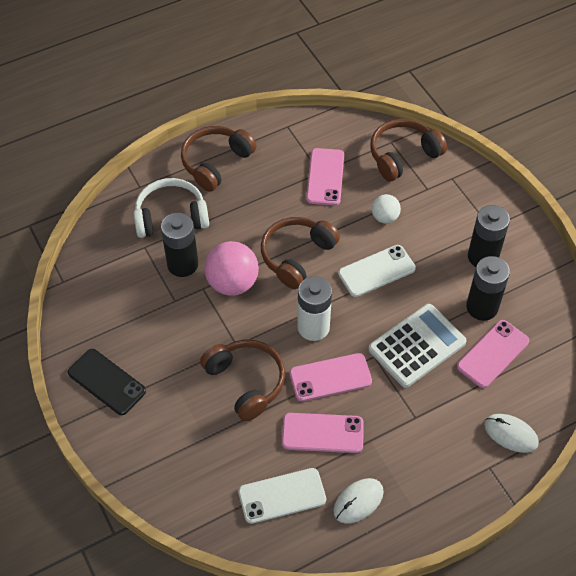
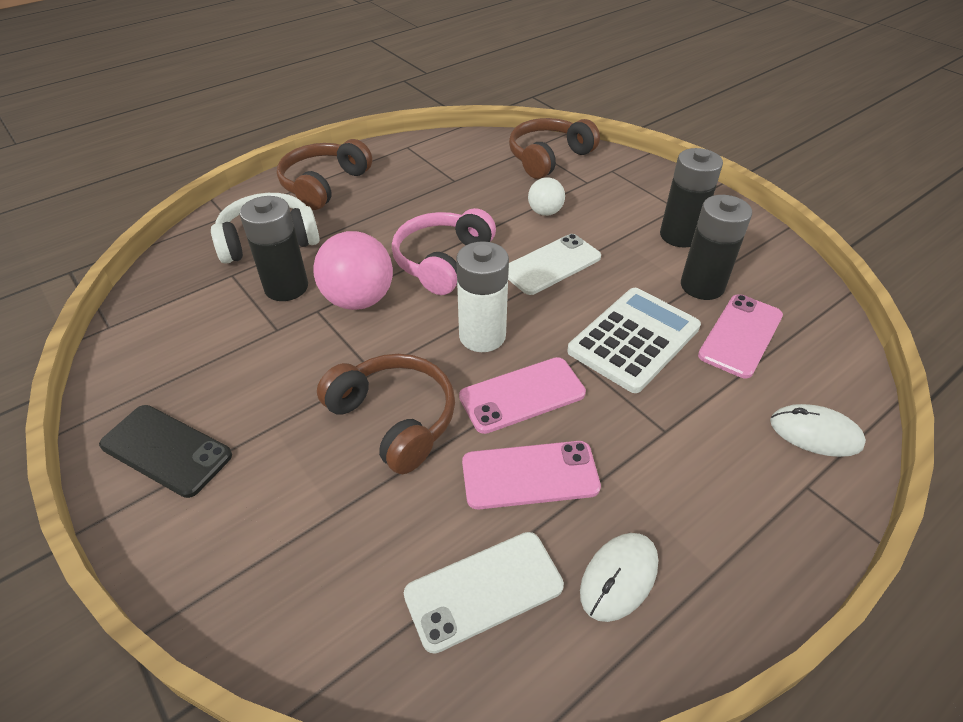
camera: 10 degrees left, 10 degrees down
(297, 256) = (442, 261): brown headphones -> pink headphones
(325, 177) = (462, 184): pink phone -> none

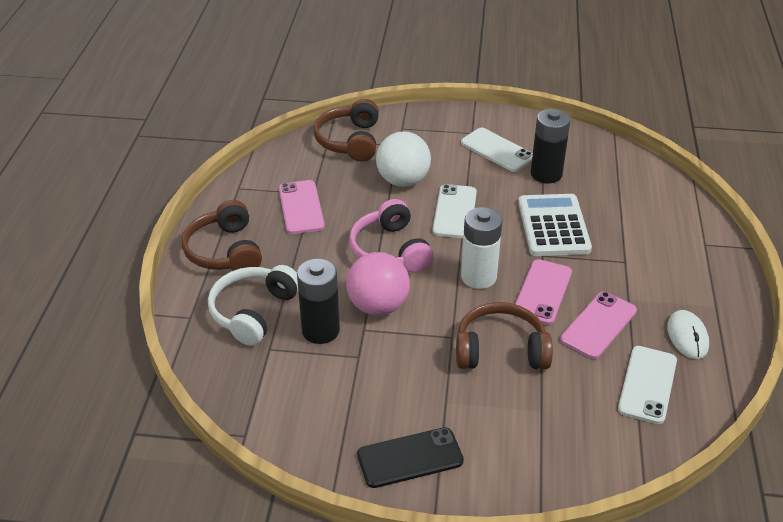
camera: 45 degrees left, 5 degrees down
(545, 212) = (403, 181): white ball -> white ball, size x1.78
(679, 236) = (497, 150): black battery -> white phone
(740, 335) = (596, 190): pink phone -> pink phone (301, 207)
(815, 433) = (681, 218): white mouse -> none

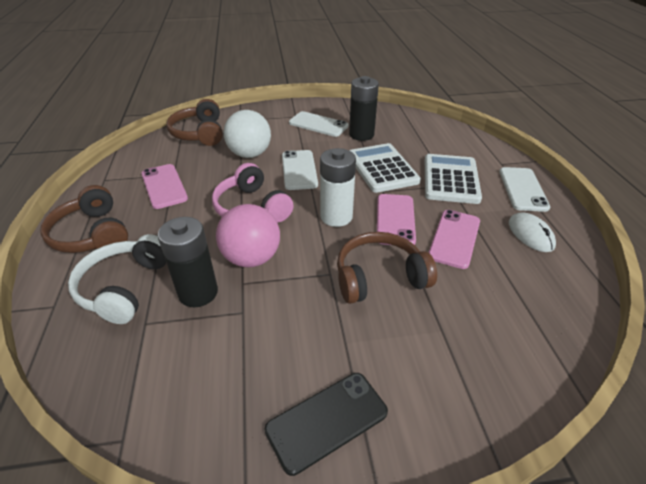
camera: 15 degrees left, 0 degrees up
(630, 254) = (451, 179): none -> white calculator
(647, 384) = (523, 283): white phone -> white phone (522, 189)

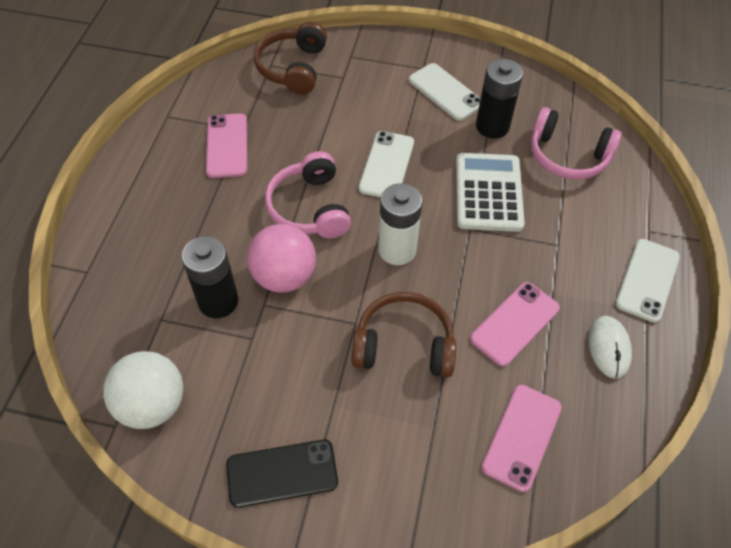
camera: 20 degrees right, 15 degrees up
(92, 234) = (138, 193): brown headphones -> none
(124, 287) = (153, 271): white headphones -> none
(250, 154) = (339, 122): white ball -> white ball (152, 404)
(395, 219) = (462, 275): pink phone -> pink phone (521, 437)
(421, 139) = (567, 156): none -> pink headphones
(451, 179) = (564, 236): white calculator -> none

